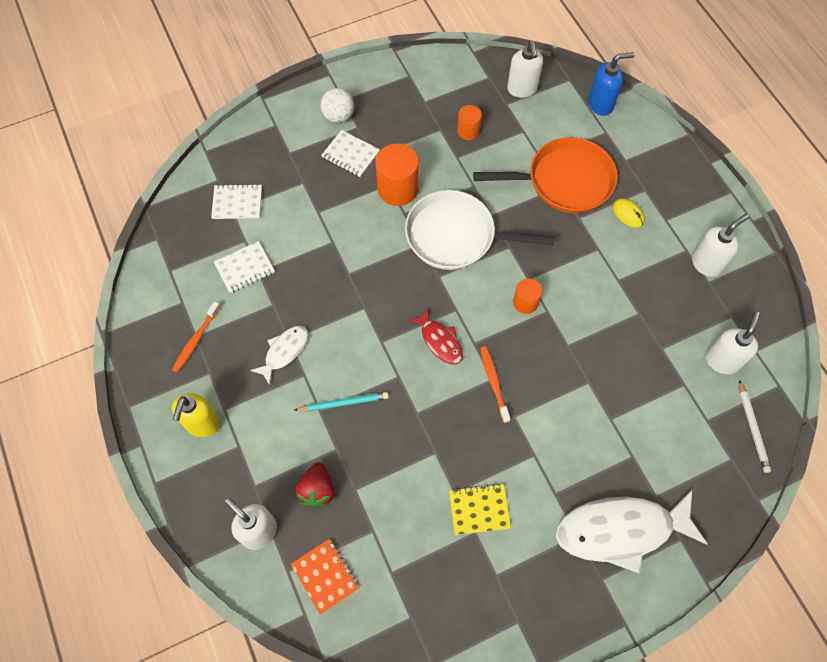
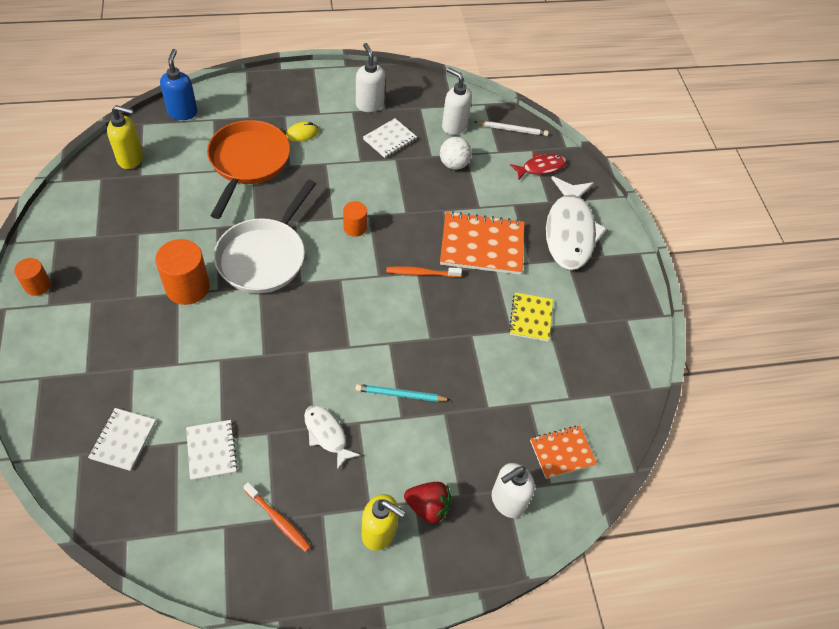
camera: 80 degrees left, 10 degrees down
(317, 490) = (480, 439): red strawberry -> red strawberry (428, 507)
(338, 116) = (66, 314): white ball -> white ball (454, 164)
(343, 403) = (400, 395): turquoise pencil -> turquoise pencil turned 90 degrees counterclockwise
(350, 154) = (123, 316): white notebook -> white notebook (389, 139)
(439, 341) = (366, 300): red fish -> red fish (540, 167)
(468, 131) = (153, 212): orange cylinder -> orange cylinder (37, 285)
(522, 89) = (131, 159): white soap dispenser -> yellow soap dispenser
(557, 435) = (482, 245): none -> orange notebook

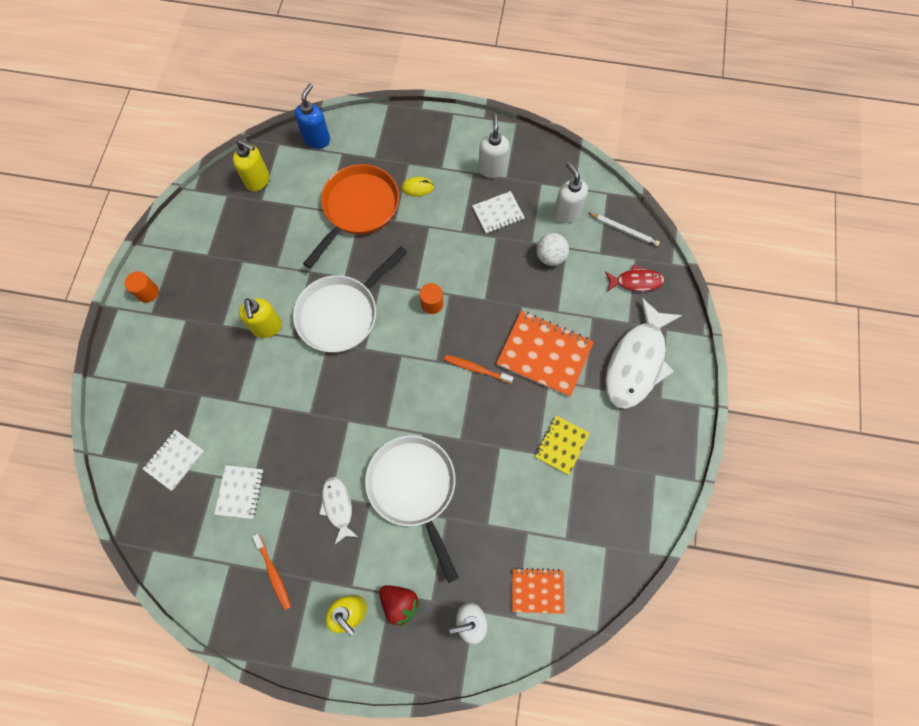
camera: 25 degrees right, 15 degrees up
(187, 287) = (267, 327): orange cylinder -> yellow soap dispenser
(400, 395) = (414, 488): turquoise pencil -> white pan

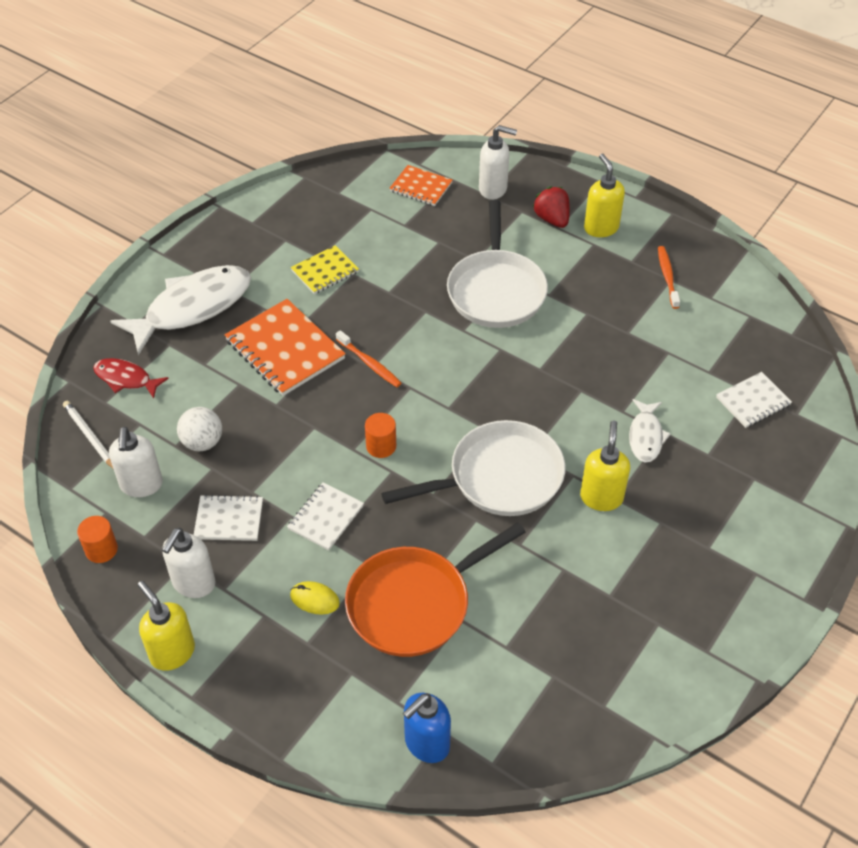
camera: 155 degrees left, 20 degrees down
(148, 292) = (756, 603): orange cylinder -> orange cylinder (101, 549)
(240, 492) = (684, 349): white notebook -> white notebook (325, 517)
(258, 180) = (547, 710): yellow soap dispenser -> yellow soap dispenser (172, 652)
(338, 506) = (582, 302): white fish -> white fish (645, 436)

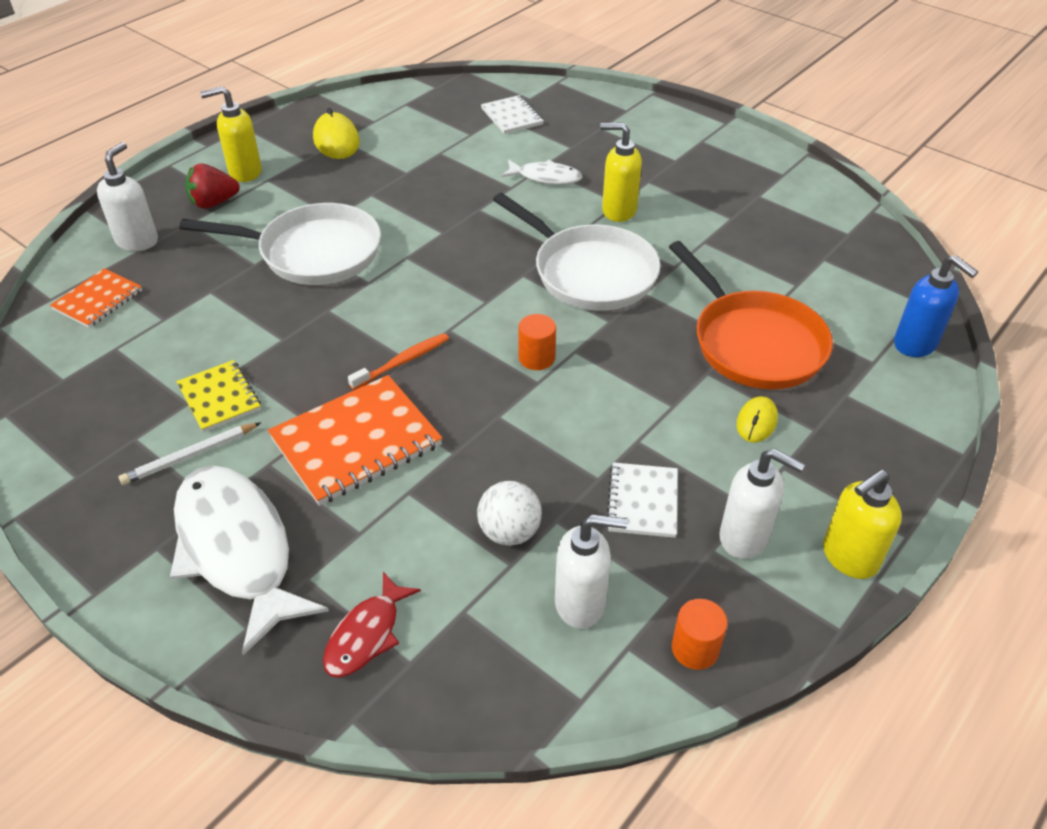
camera: 85 degrees left, 5 degrees down
(90, 437) = (480, 679): white pencil -> white pencil (190, 456)
(325, 517) = (640, 409): white notebook -> none
(499, 477) = (589, 272): white pan -> white pan turned 150 degrees clockwise
(667, 277) = (336, 141): orange toothbrush -> yellow mouse

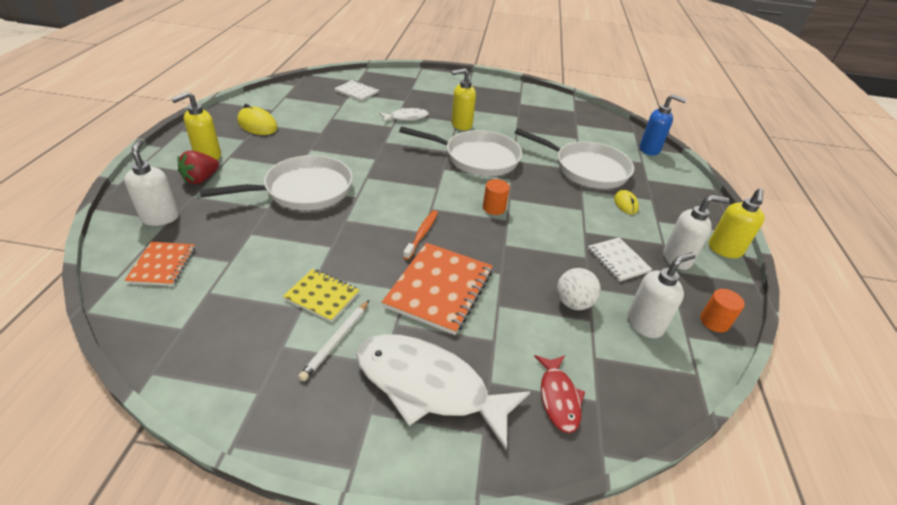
camera: 35 degrees left, 5 degrees down
(753, 343) = (586, 169): orange pan -> white pan

